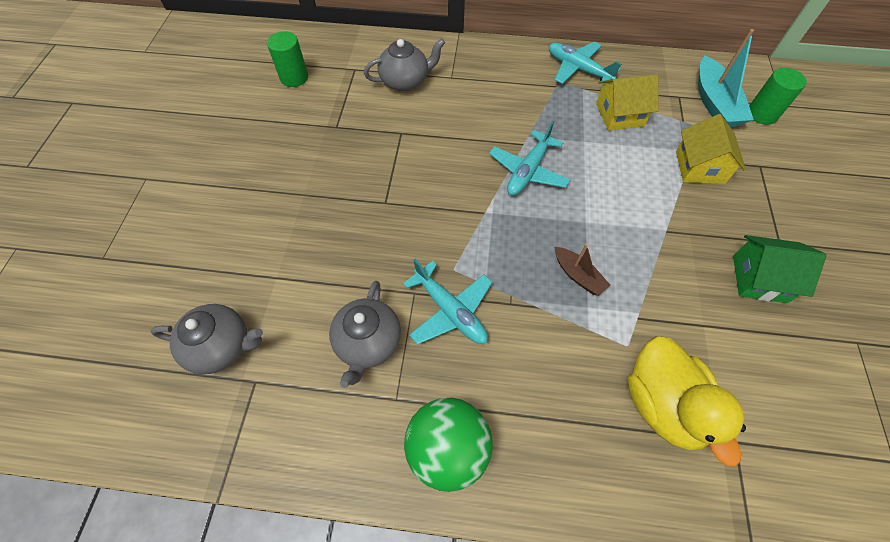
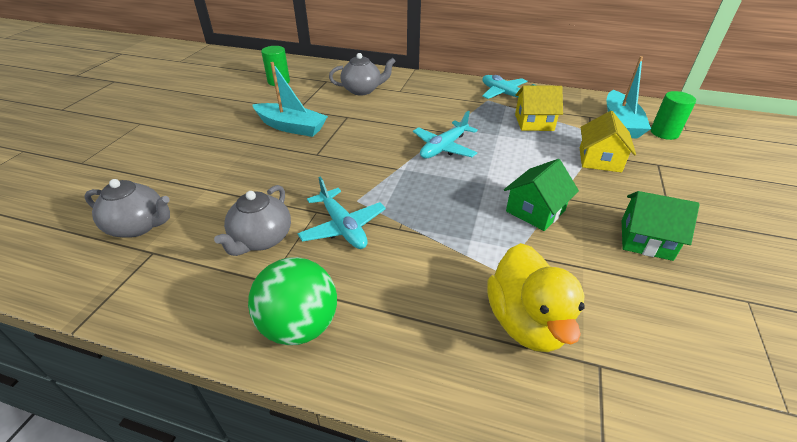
camera: 10 degrees right, 20 degrees down
(339, 160) = (291, 127): none -> turquoise boat
(578, 275) = (467, 217): brown boat -> none
(645, 255) = (535, 211): none -> green house

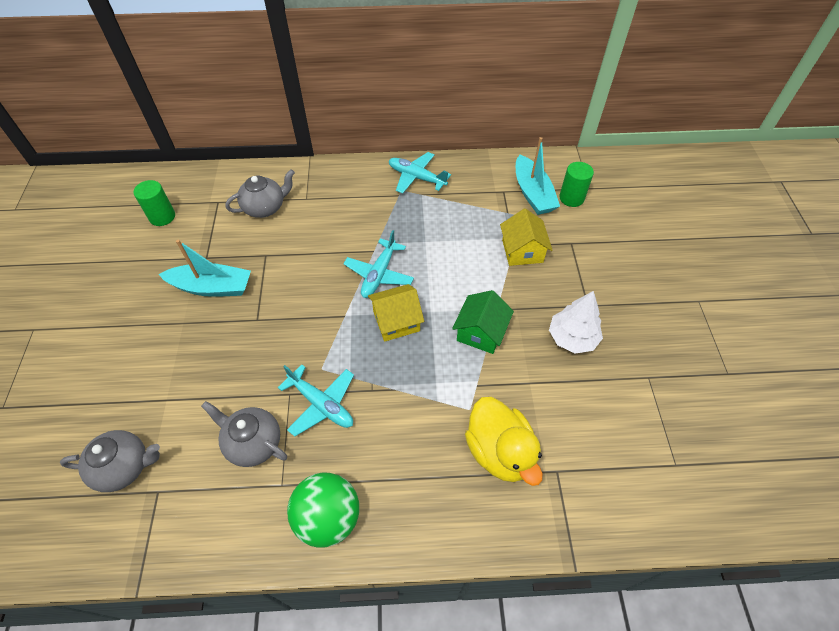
camera: 20 degrees left, 15 degrees up
(261, 239) = (253, 443): grey teapot -> grey teapot turned 120 degrees clockwise
(534, 122) = (454, 214): yellow house -> yellow house (396, 321)
(646, 239) = (572, 338): green house -> white tree

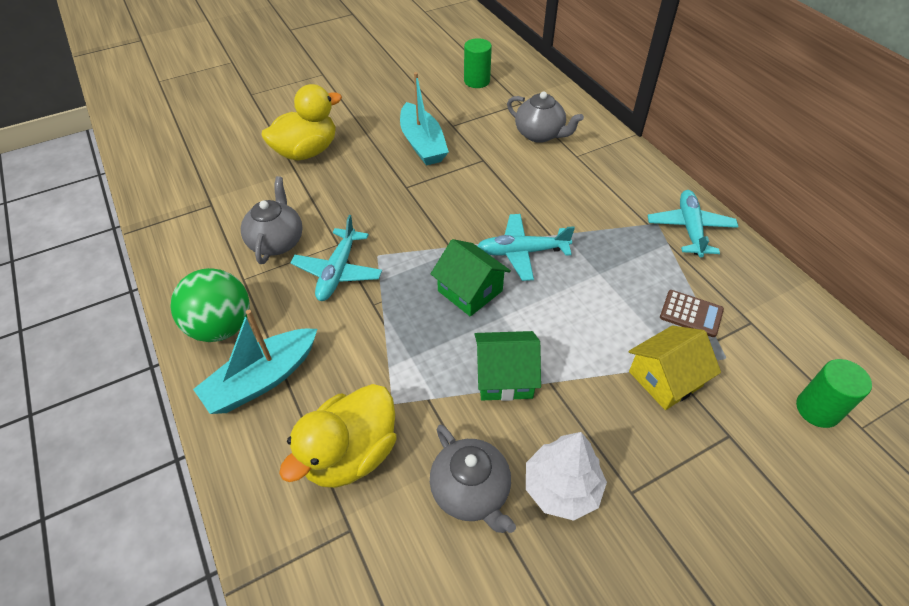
camera: 65 degrees right, 5 degrees down
(124, 467) = (225, 177): grey teapot -> grey teapot (471, 492)
(146, 381) = (307, 151): none -> yellow duck
(396, 321) = (470, 291): yellow house -> green house
(483, 214) = (691, 314): none -> brown calculator
(533, 193) = (779, 357): turquoise boat -> turquoise boat (262, 379)

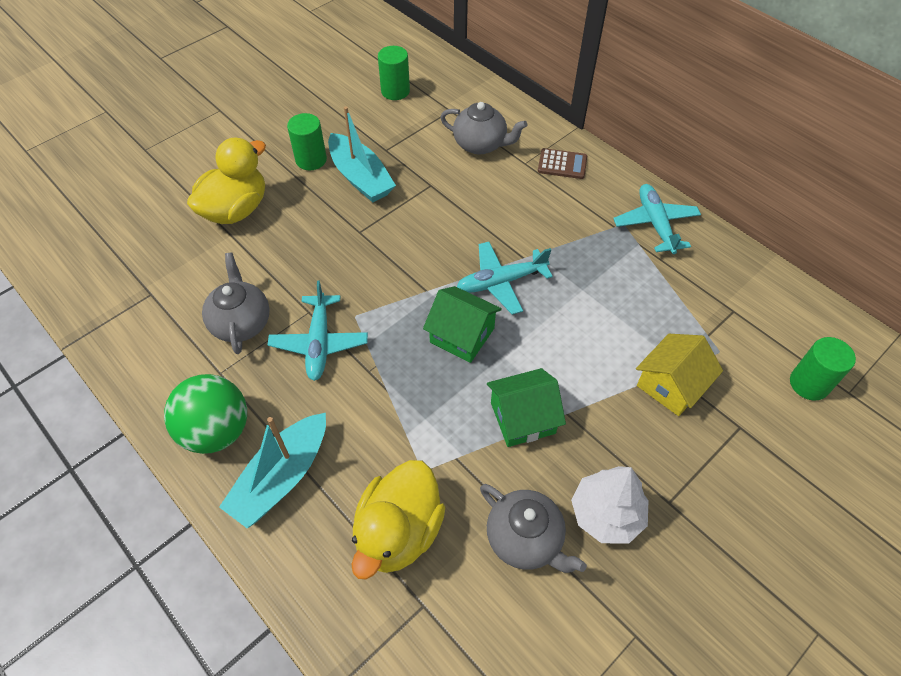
camera: 15 degrees left, 5 degrees up
(384, 123) = (311, 160): none -> green cylinder
(691, 314) = (678, 314): brown calculator -> brown calculator (562, 164)

